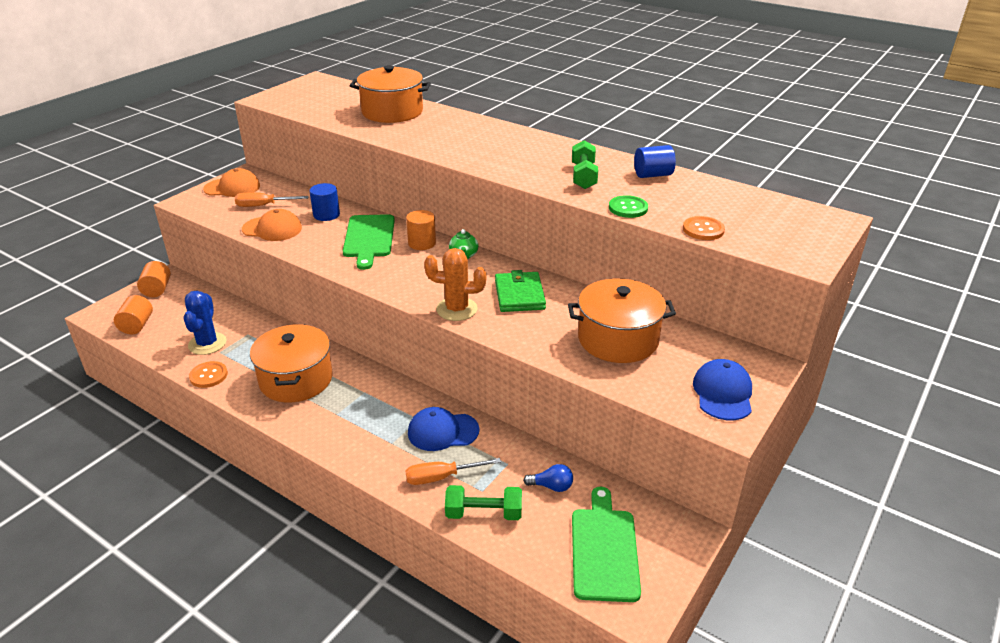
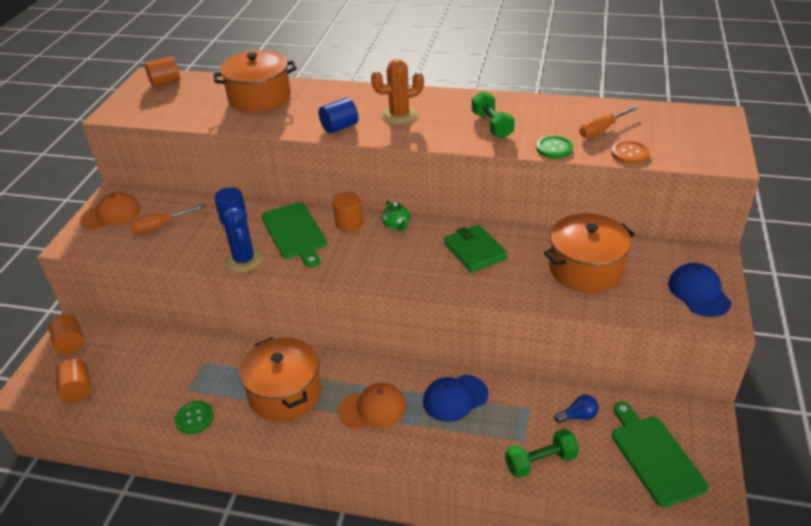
camera: 20 degrees left, 5 degrees up
(207, 344) = (168, 385): blue cactus -> blue cactus (244, 260)
(208, 375) = (194, 418): orange button -> green button
(272, 229) = (190, 249): orange cap -> orange cap (373, 408)
(325, 86) = (165, 83): none -> orange cylinder
(441, 477) = (483, 442): orange screwdriver -> orange screwdriver (602, 130)
(457, 309) = (430, 282): orange cactus -> orange cactus (399, 115)
(652, 175) = (548, 109): blue cylinder -> blue cylinder (339, 127)

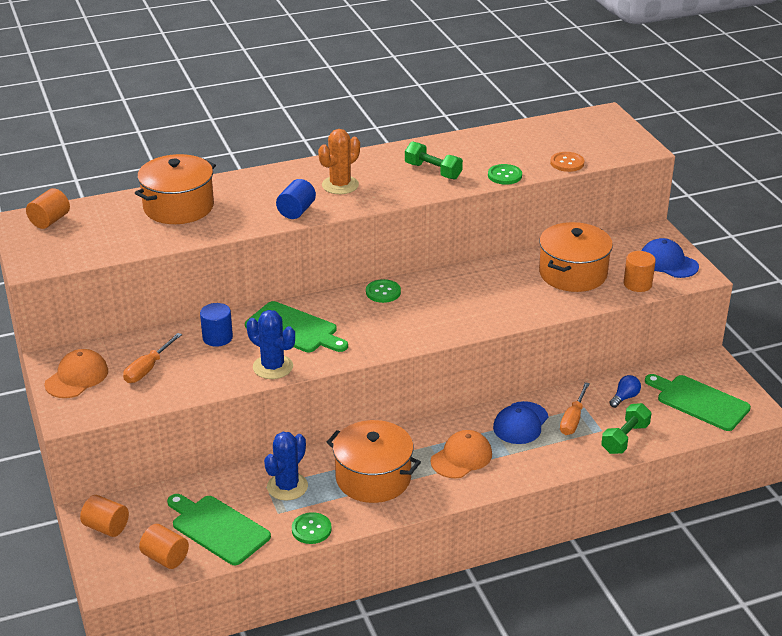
camera: 35 degrees left, 5 degrees down
(134, 382) = (218, 528): none -> green cutting board
(216, 369) = (287, 487): none -> blue cactus
(349, 224) = (337, 305): orange cylinder -> orange cylinder (637, 284)
(397, 226) = (383, 292): green teapot -> green button
(475, 251) = (472, 290): green wallet -> none
(602, 130) = (527, 150): orange screwdriver -> orange screwdriver (573, 419)

